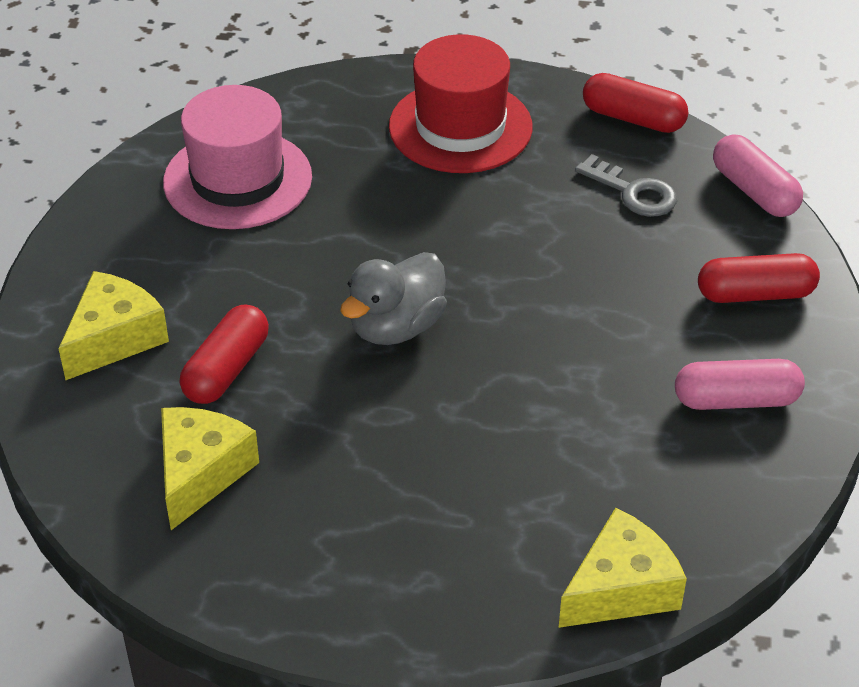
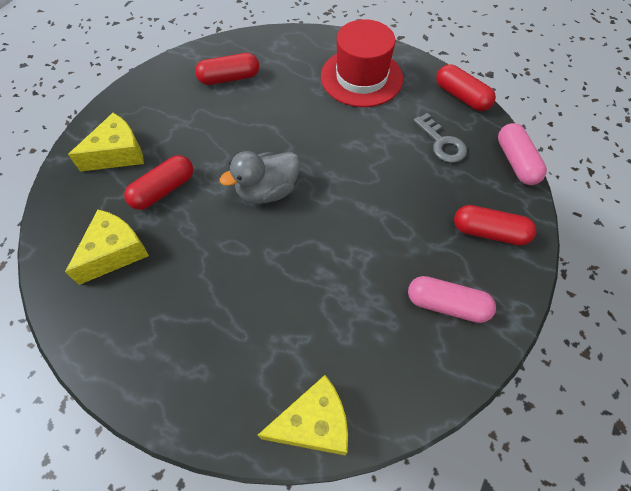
camera: 20 degrees right, 15 degrees up
(237, 180) = (229, 78): pink hat -> red capsule

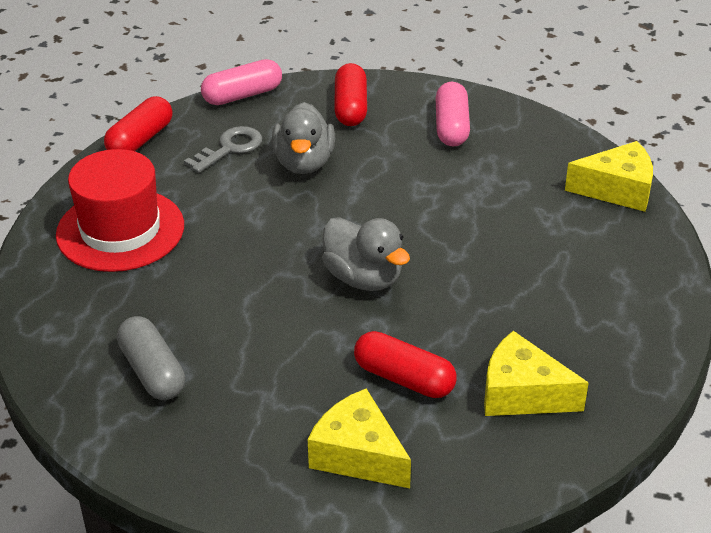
camera: 105 degrees left, 20 degrees down
(229, 78) = (152, 371): red capsule -> grey capsule
(313, 423) = (617, 189): yellow cheese -> yellow cheese turned 120 degrees clockwise
(413, 184) = (304, 163): none -> grey duck

